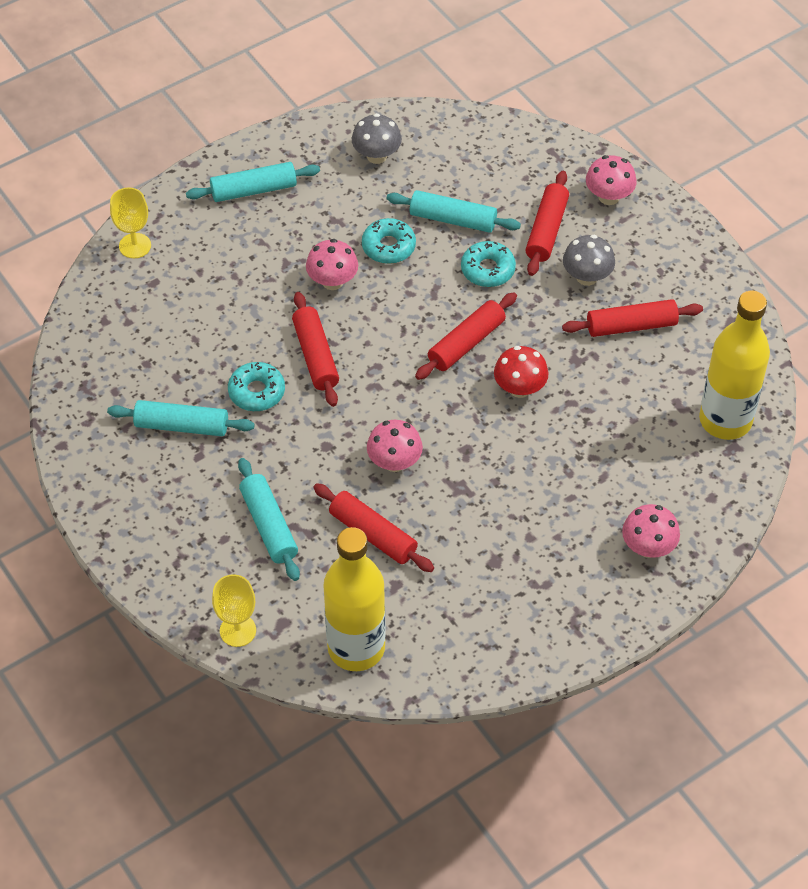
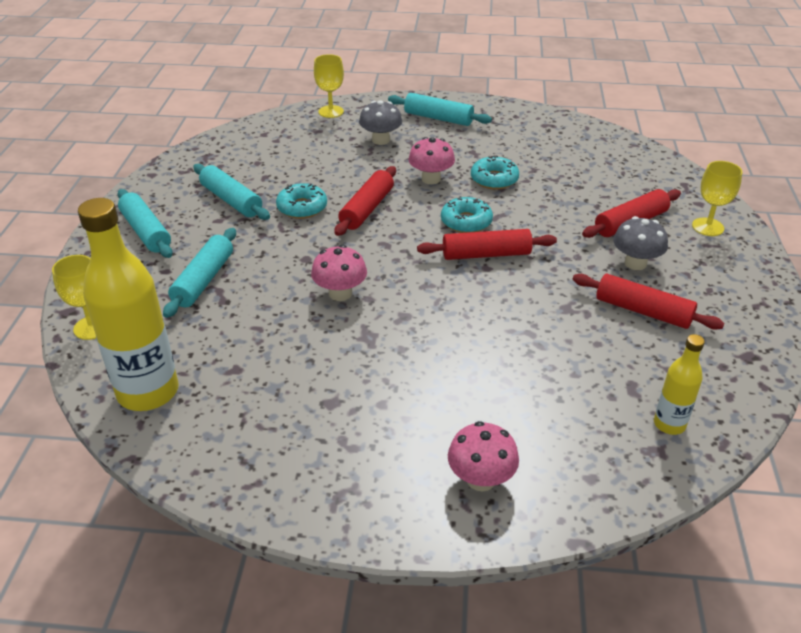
camera: 40 degrees right, 15 degrees down
(373, 534) = (264, 327): red rolling pin -> none
(376, 155) = (543, 135): grey mushroom -> grey mushroom (381, 140)
(453, 219) = (560, 186): turquoise rolling pin -> turquoise rolling pin (146, 232)
(488, 269) = (555, 223): turquoise donut -> turquoise donut (466, 222)
(519, 388) = (496, 301): red mushroom -> none
(608, 197) = (708, 227): pink mushroom -> yellow goblet
(725, 420) = (669, 424): yellow bottle -> yellow bottle, size x0.50

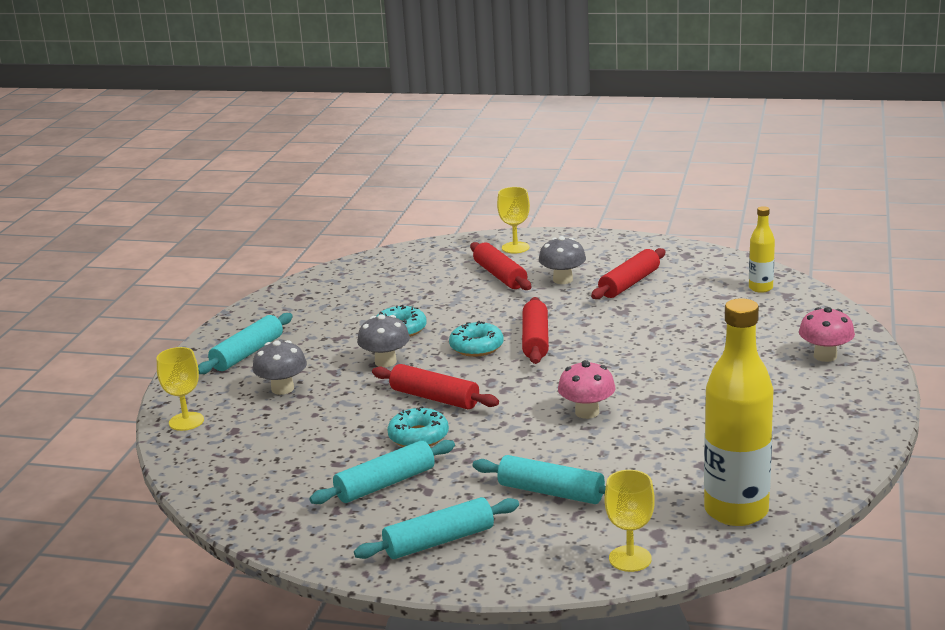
camera: 80 degrees left, 15 degrees down
(431, 179) = (385, 362): pink mushroom -> grey mushroom

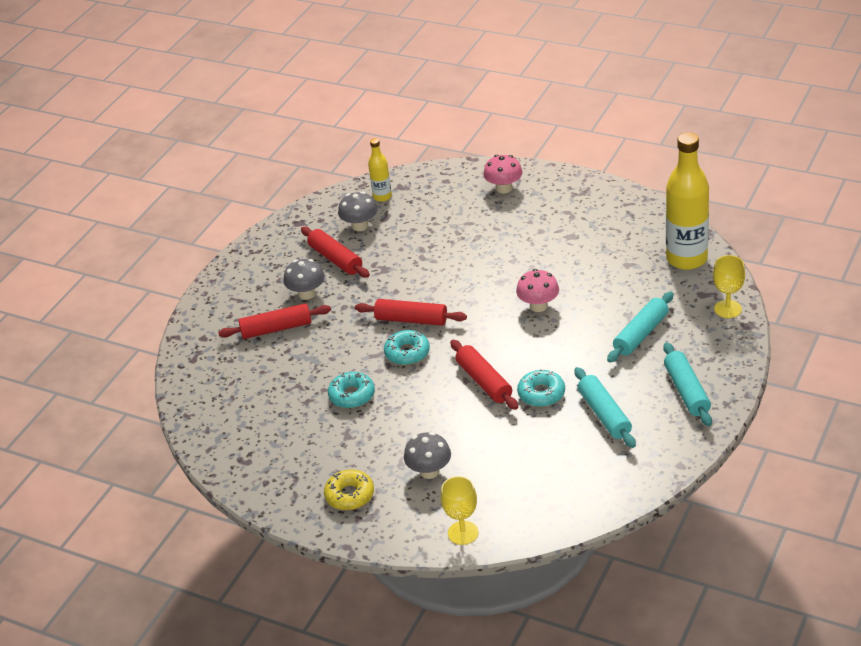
camera: 75 degrees left, 15 degrees up
(248, 353) = (349, 495): turquoise rolling pin -> yellow donut
(385, 362) = (408, 407): grey mushroom -> grey mushroom (360, 226)
(434, 398) = (484, 382): red rolling pin -> red rolling pin turned 75 degrees counterclockwise
(515, 248) = (221, 314): yellow goblet -> none

